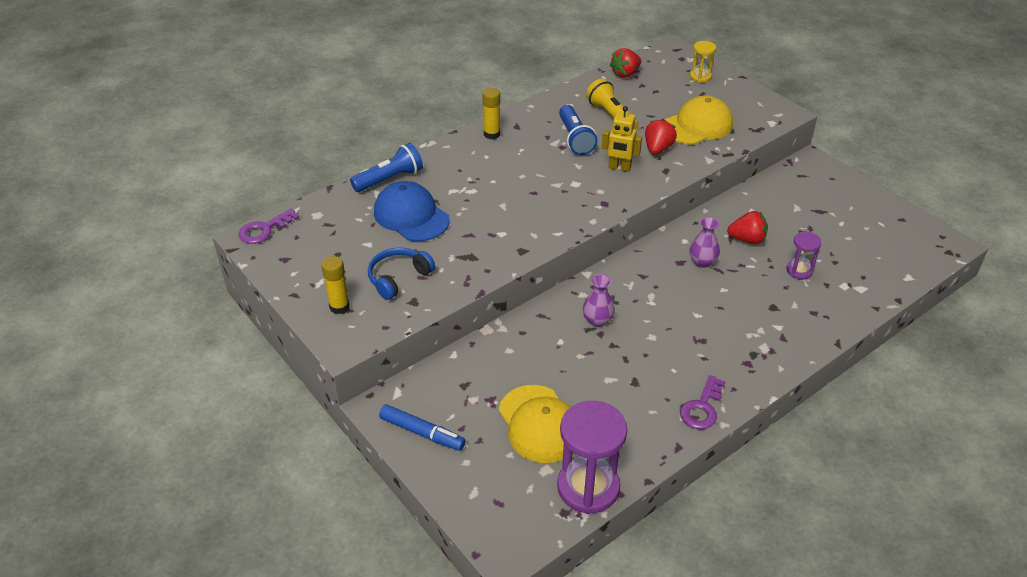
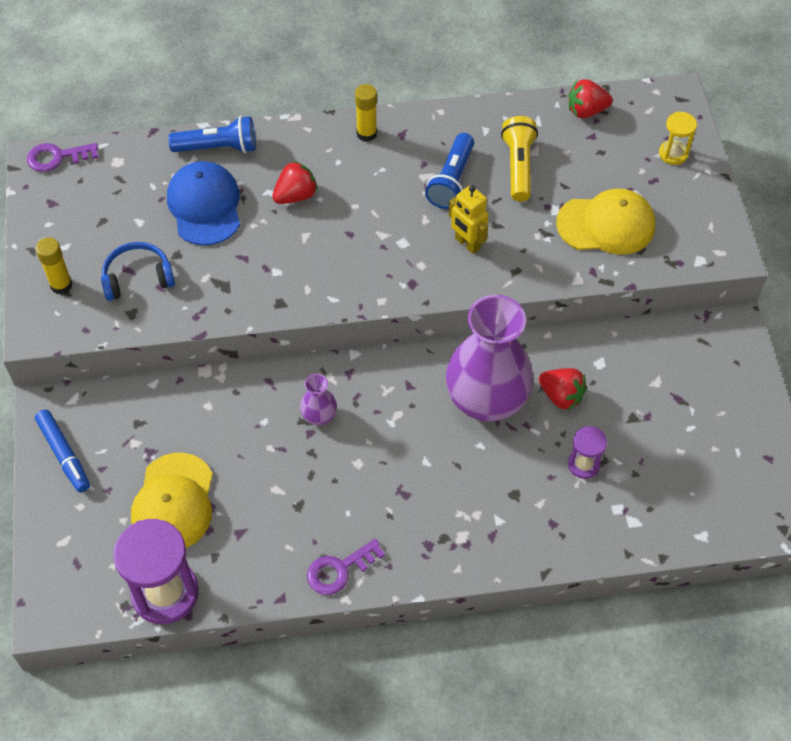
camera: 30 degrees right, 15 degrees up
(658, 149) = (532, 237): red strawberry -> red strawberry (296, 195)
(702, 262) = (486, 400): purple vase -> purple vase, size x2.34

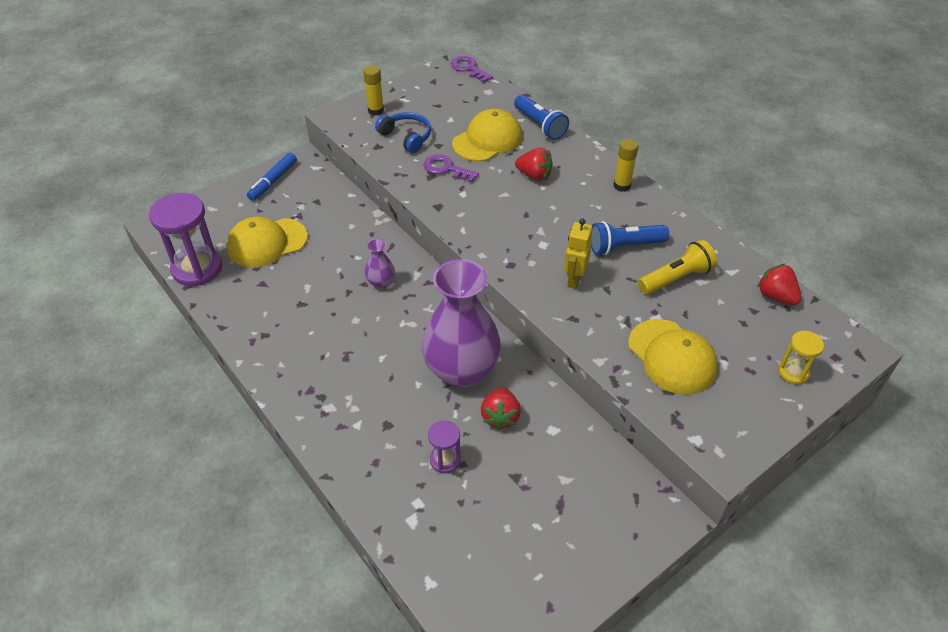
camera: 60 degrees right, 10 degrees down
(205, 206) = (487, 140): blue cap -> yellow cap
(339, 570) = (261, 348): purple key -> purple key (446, 169)

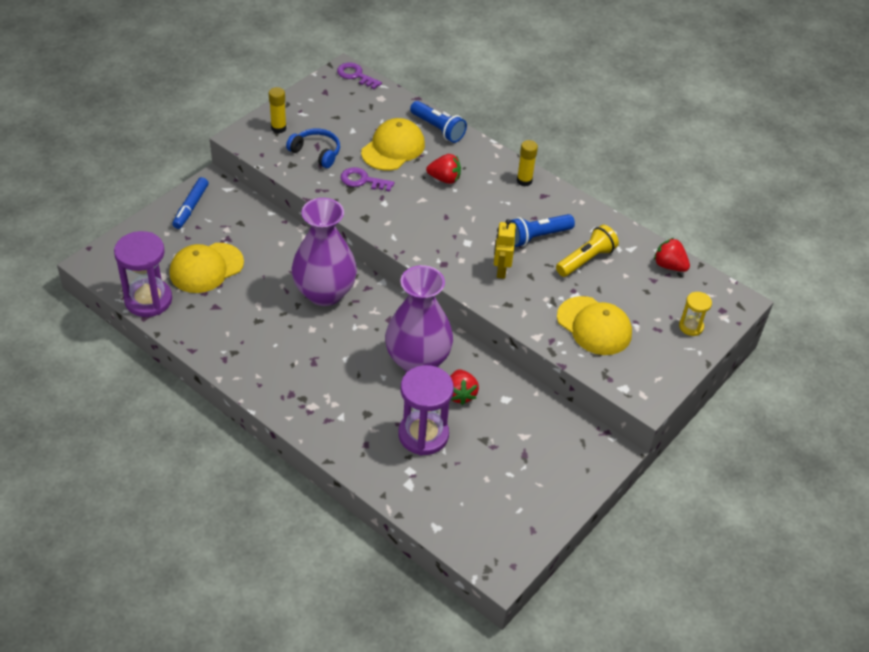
camera: 15 degrees left, 0 degrees up
(381, 282) = (324, 293): purple vase -> purple vase, size x2.34
(445, 460) = (423, 435): purple hourglass -> purple hourglass, size x1.95

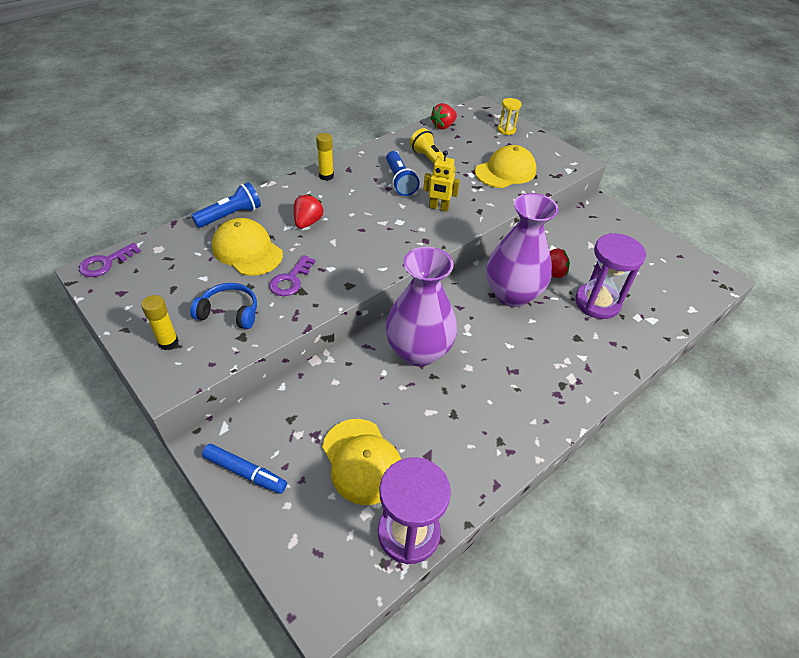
camera: 80 degrees left, 0 degrees up
(316, 152) = (229, 312): blue headphones -> blue headphones turned 60 degrees clockwise

